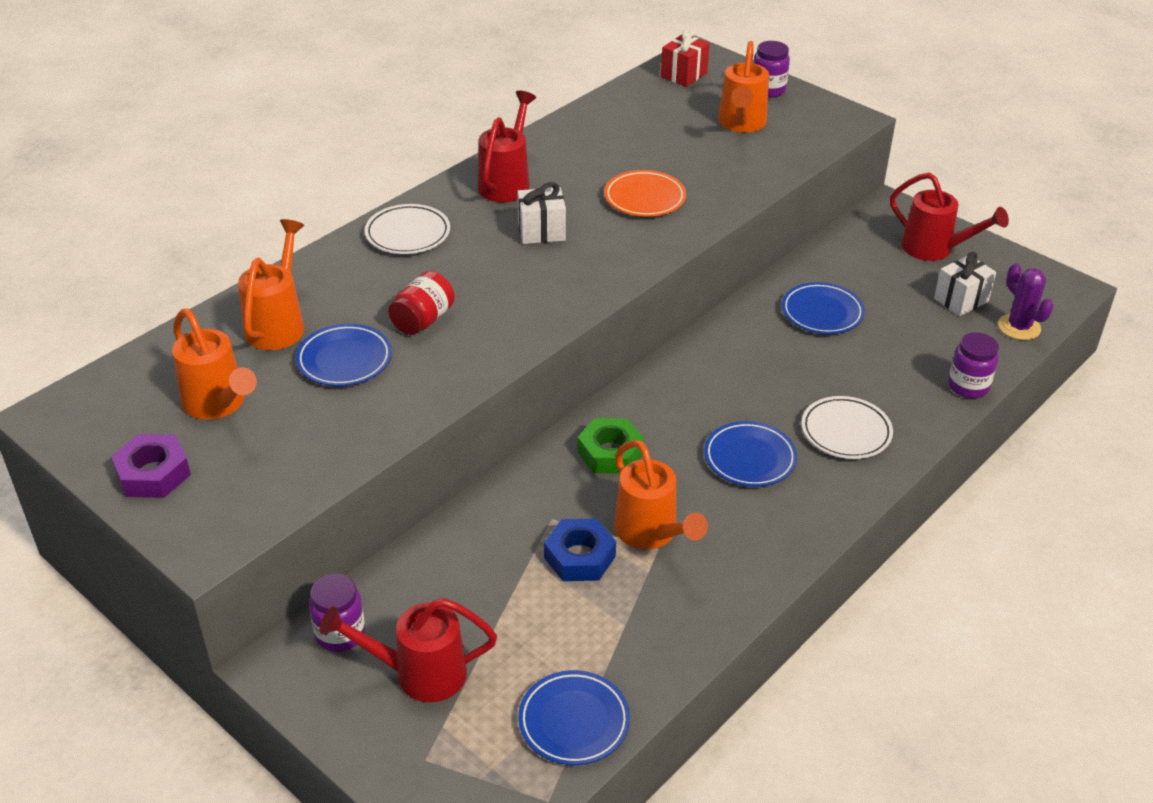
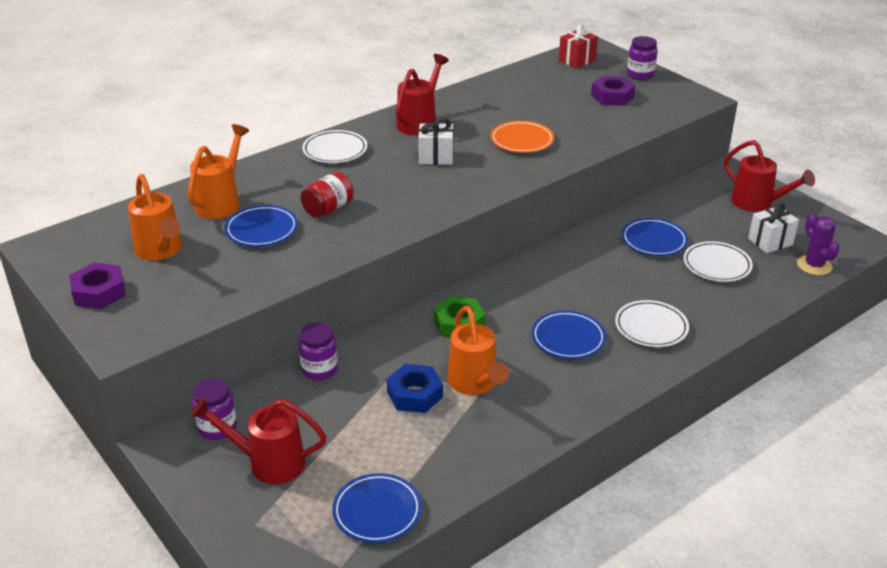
camera: 10 degrees right, 5 degrees down
(741, 124) = (612, 96): orange watering can -> purple nut
(905, 339) = (716, 265): none -> white plate
(968, 386) = (760, 304): purple jar -> purple jar (319, 370)

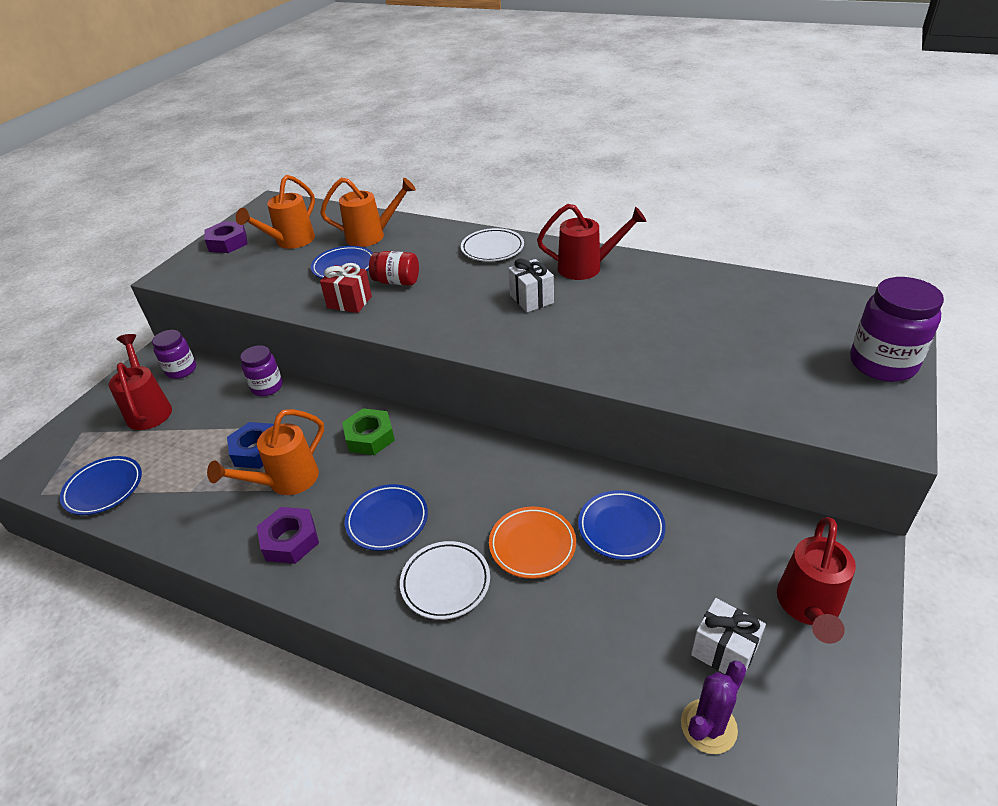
camera: 65 degrees right, 5 degrees up
(522, 141) = (616, 335): orange plate -> orange plate (532, 545)
(577, 60) = (848, 307): red gift -> red gift (349, 302)
(612, 96) = (795, 361): purple nut -> purple nut (290, 540)
(640, 75) = (882, 364): purple jar -> purple jar, size x1.61
(716, 265) = (617, 607): white plate -> none

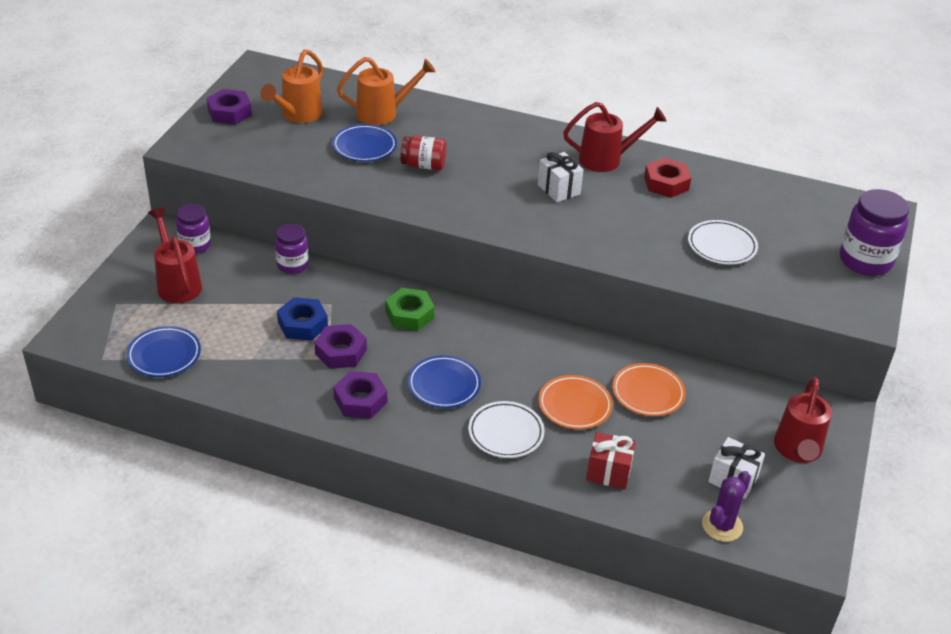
camera: 10 degrees left, 0 degrees up
(286, 481) = (341, 352): orange watering can -> purple nut
(349, 302) = (382, 184): red gift -> red gift (608, 472)
(492, 249) = (511, 134): white plate -> white plate (721, 246)
(621, 528) = (648, 393): blue plate -> orange plate
(648, 288) = (666, 183): none -> red nut

